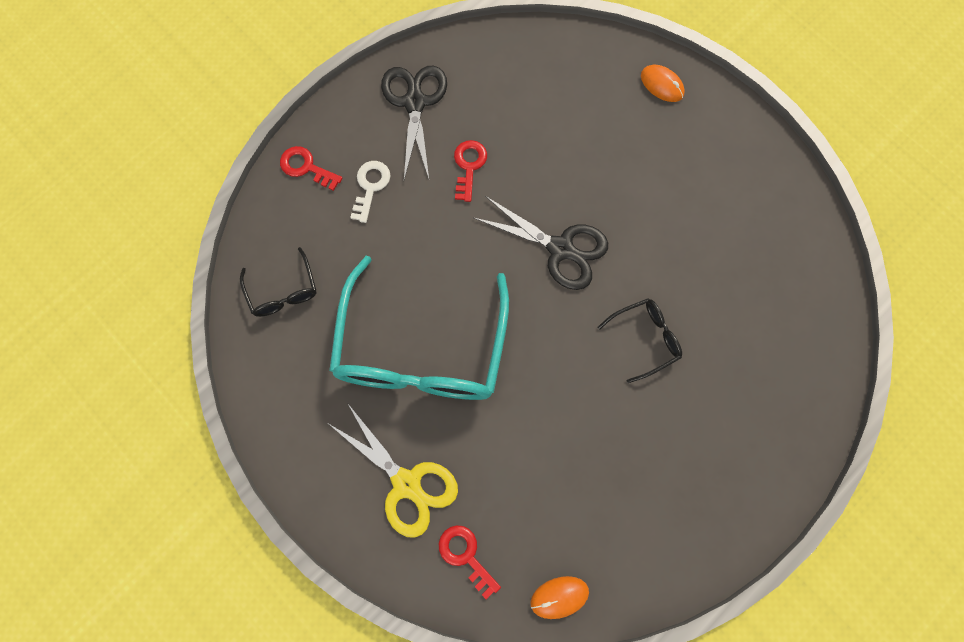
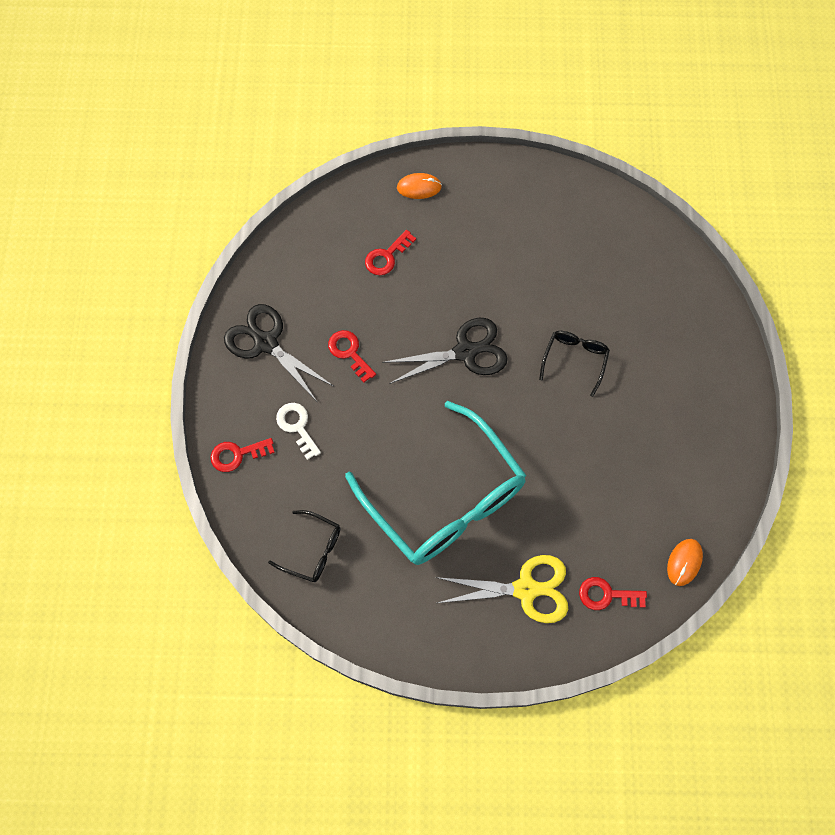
camera: 45 degrees left, 5 degrees down
(577, 117) = (386, 256): none -> red key

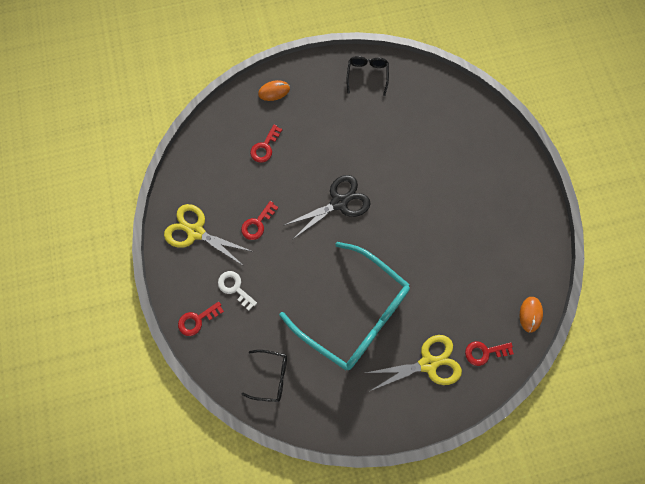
camera: 15 degrees left, 5 degrees up
(266, 343) = (196, 232): black scissors -> yellow scissors
(349, 352) = (257, 224): red key -> red key turned 90 degrees counterclockwise
(575, 360) = (416, 189): black glasses -> black glasses (367, 75)

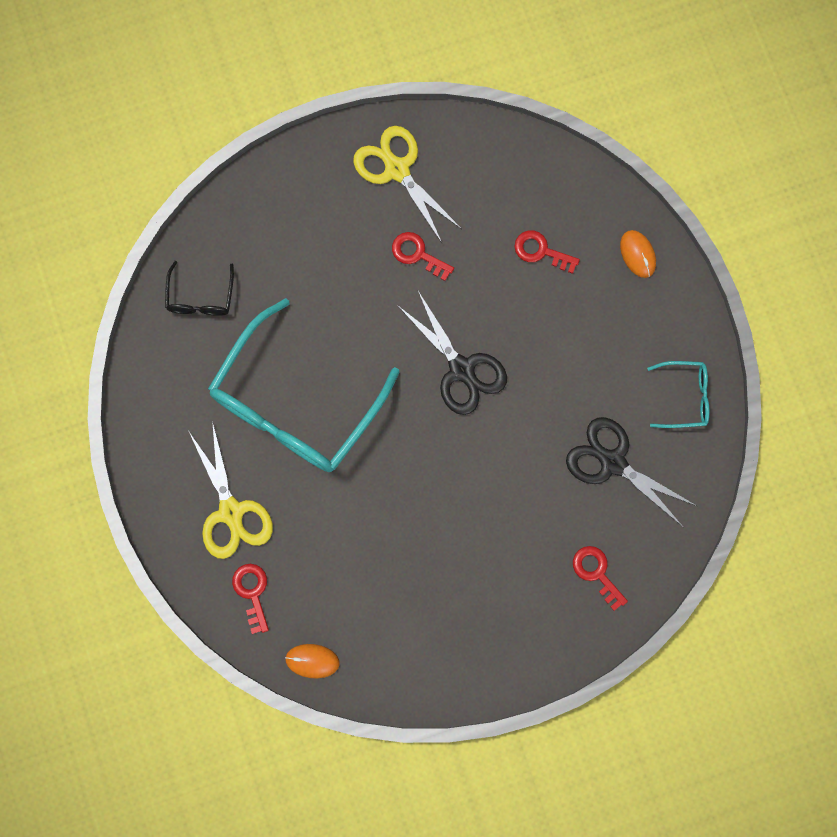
camera: 85 degrees right, 5 degrees up
(196, 232) = (397, 170): yellow scissors -> yellow scissors turned 60 degrees counterclockwise
(197, 320) = (270, 190): red key -> red key (596, 573)
(235, 288) = (320, 234): white key -> none
(367, 75) = (684, 397): black glasses -> turquoise glasses
(406, 119) = (613, 462): none -> black scissors

